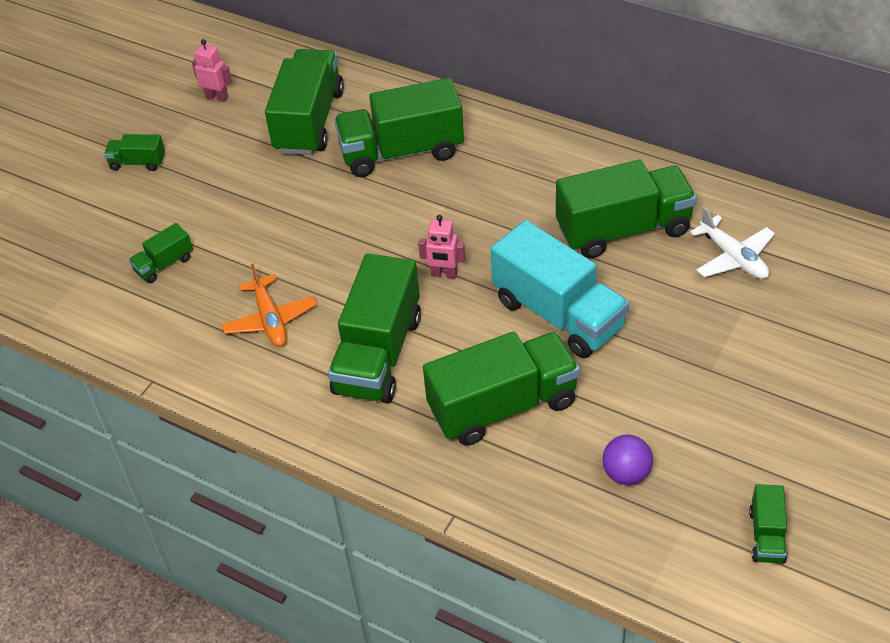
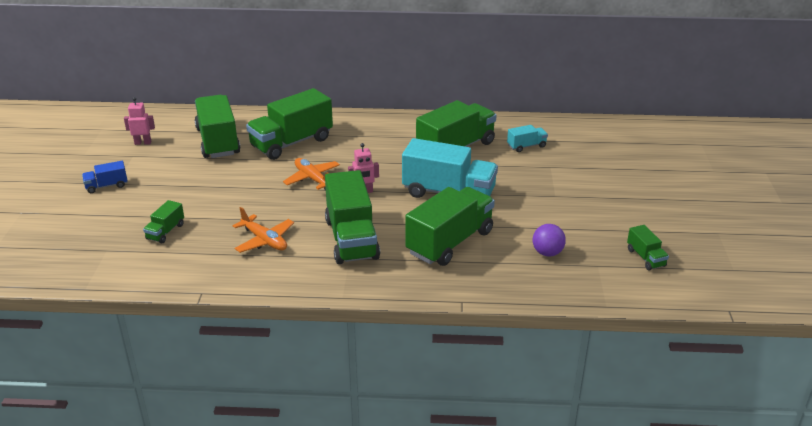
camera: 30 degrees left, 15 degrees down
(138, 163) = (107, 186): green truck -> blue truck
(390, 229) = (312, 179): none -> orange plane
(733, 257) = (526, 146): white plane -> turquoise truck

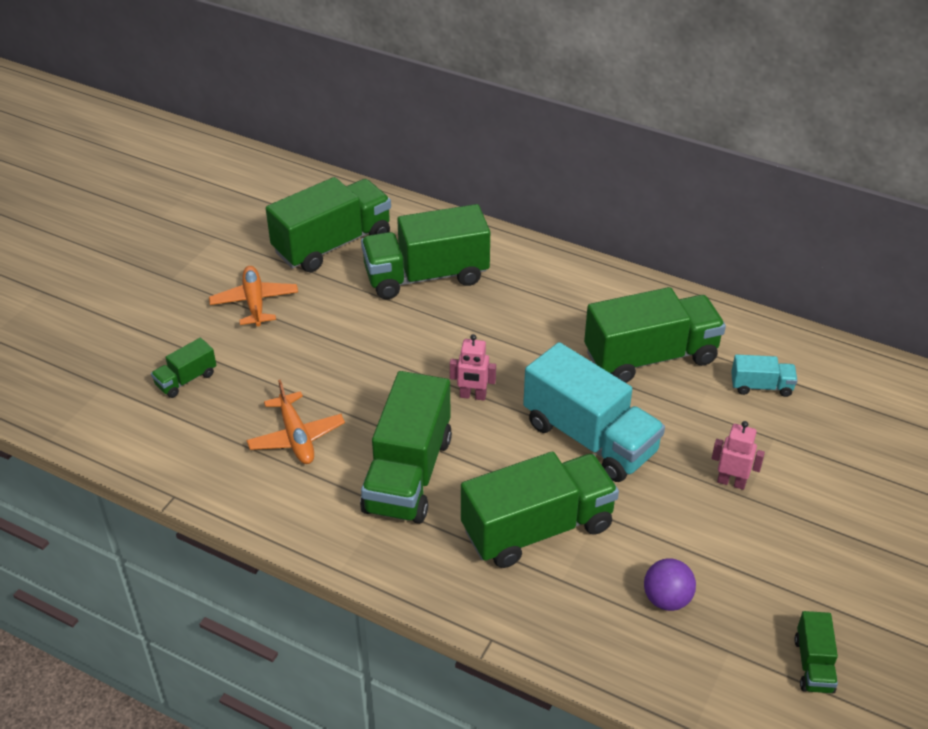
camera: 25 degrees right, 10 degrees up
(107, 186) = (159, 279): blue truck -> none
(143, 143) = (239, 218): pink robot -> pink robot (731, 482)
(218, 141) = (332, 244): green truck -> green truck turned 45 degrees clockwise
(312, 179) = (417, 350): orange plane -> orange plane (254, 302)

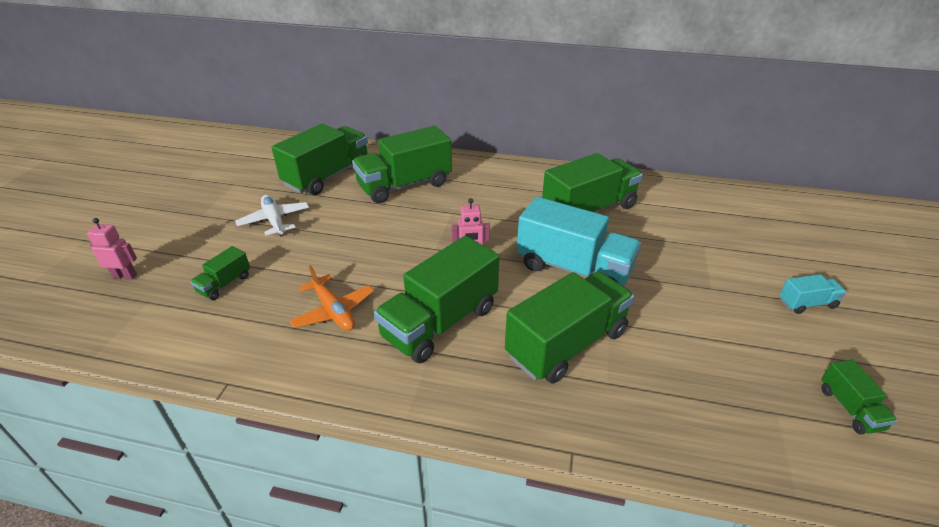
camera: 15 degrees left, 5 degrees down
(254, 302) = (274, 221): orange plane -> white plane
(408, 474) = (440, 322): green truck -> green truck turned 45 degrees clockwise
(666, 599) = (701, 380): purple ball -> none
(731, 482) = (694, 280): pink robot -> pink robot (125, 276)
(761, 386) = (674, 215): turquoise truck -> turquoise truck (807, 303)

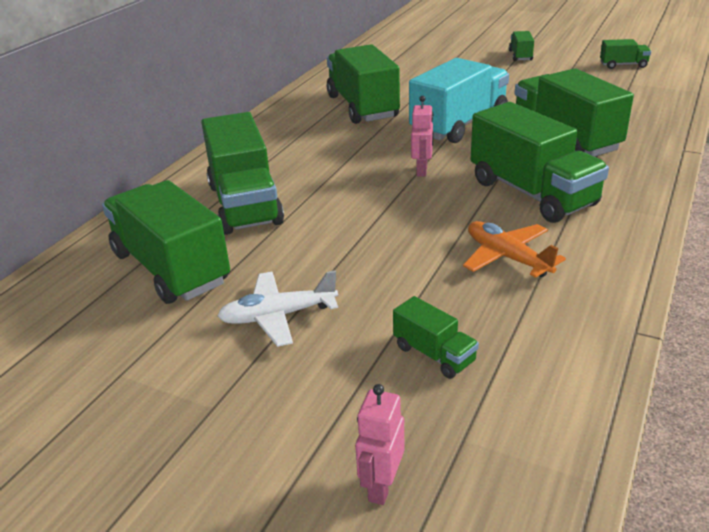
camera: 75 degrees left, 5 degrees down
(333, 311) = (507, 257): orange plane -> orange plane turned 105 degrees counterclockwise
(807, 303) = (520, 56): turquoise truck -> green truck

